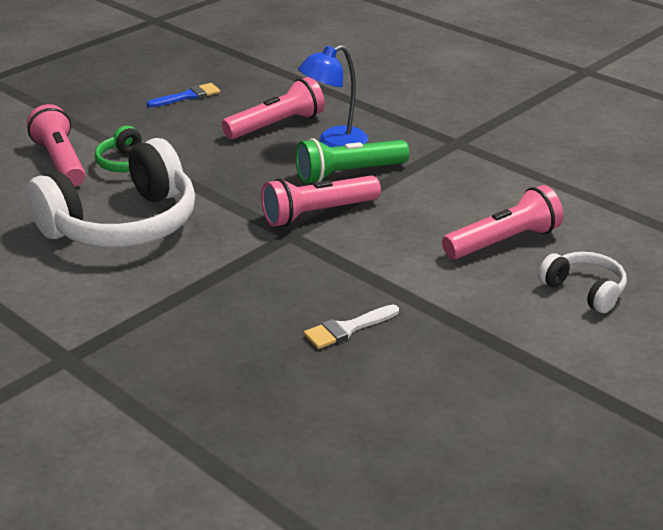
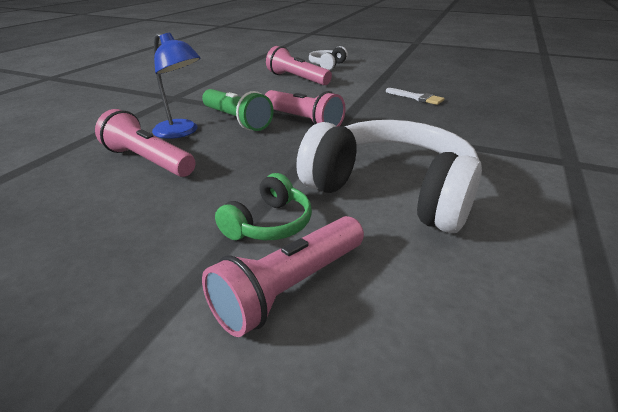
camera: 110 degrees left, 0 degrees up
(188, 96) = (51, 235): blue brush -> none

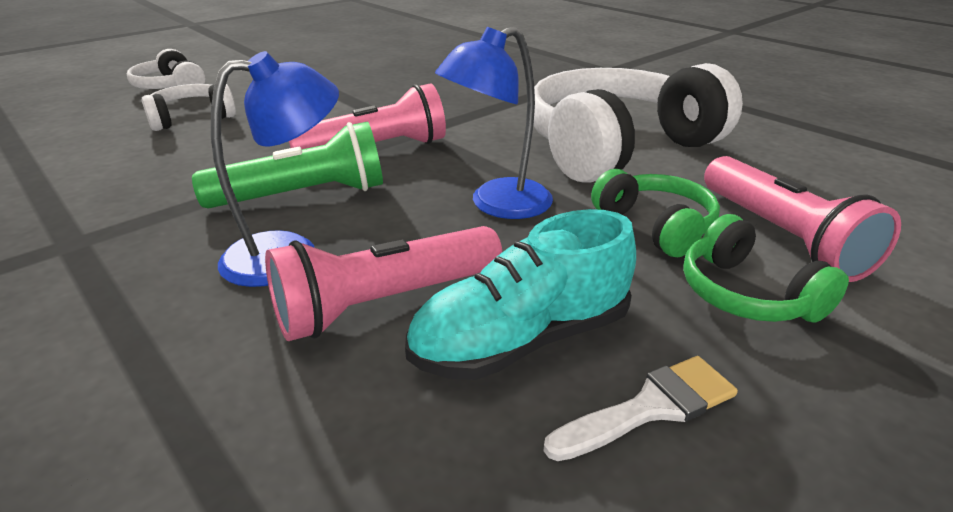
camera: 65 degrees left, 0 degrees up
(124, 199) = (521, 340): none -> turquoise shoe
(191, 272) = (747, 294): none -> green headphones
(261, 166) = (497, 205): none -> blue lamp
(297, 79) = (192, 118): pink flashlight -> white headphones
(417, 98) = (391, 75): white brush -> white brush (650, 407)

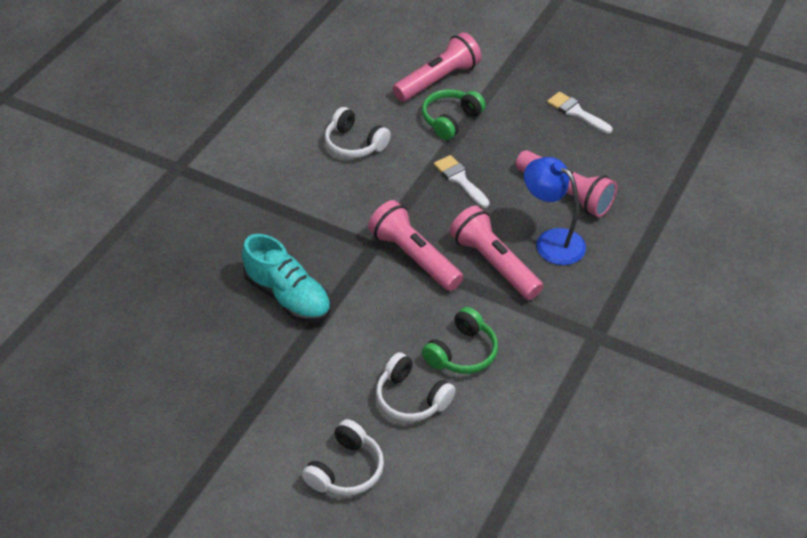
camera: 110 degrees left, 15 degrees up
(304, 195) = (494, 264): green flashlight -> pink flashlight
(497, 205) = (460, 179): blue lamp -> white brush
(521, 340) = (563, 148): turquoise shoe -> turquoise shoe (288, 296)
(617, 147) = (354, 144): white headphones -> white headphones, size x0.48
(747, 294) = (494, 91): green headphones -> green headphones (462, 352)

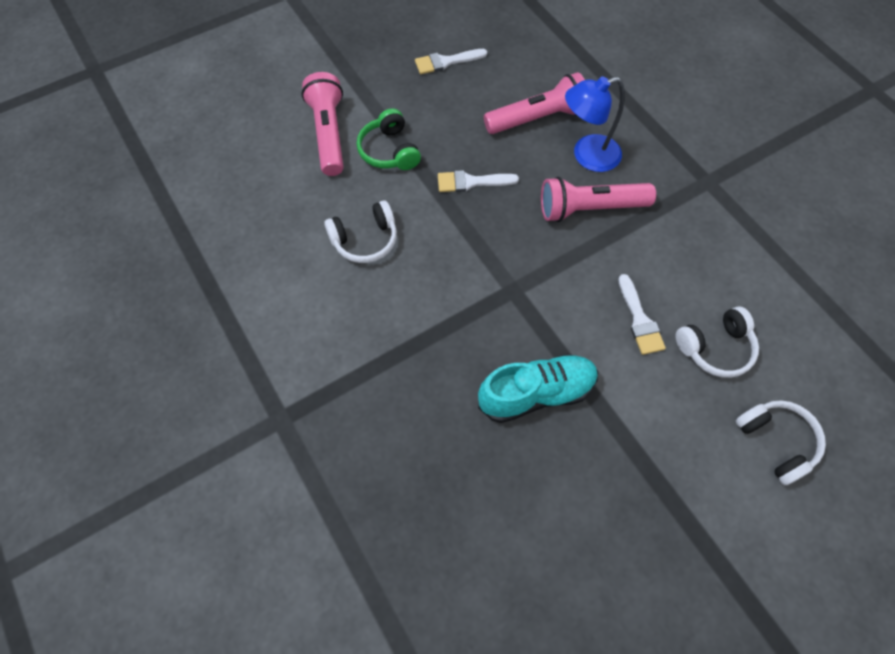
camera: 60 degrees left, 15 degrees up
(403, 337) = (639, 320): none -> white brush
(414, 257) = (546, 264): pink flashlight -> none
(462, 352) = (680, 283): green headphones -> none

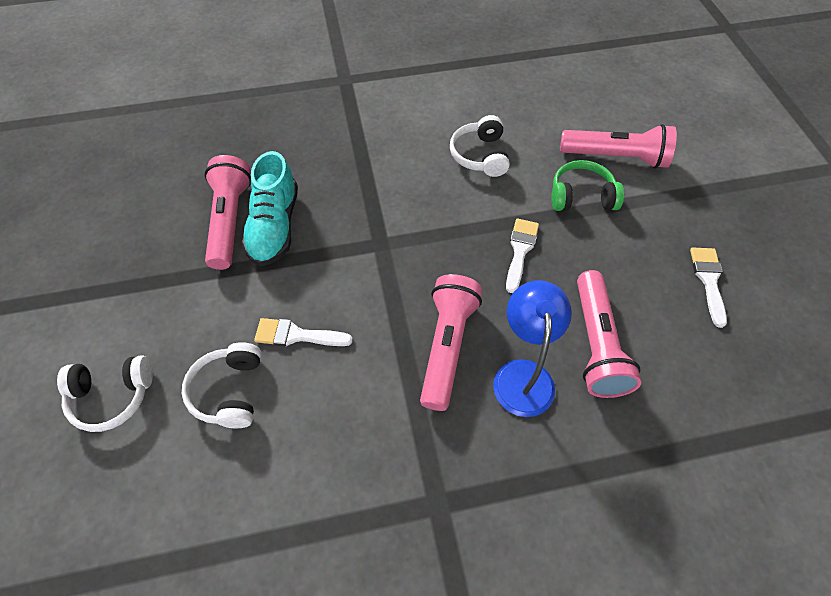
camera: 110 degrees right, 5 degrees down
(550, 443) = (230, 221): none -> pink flashlight

